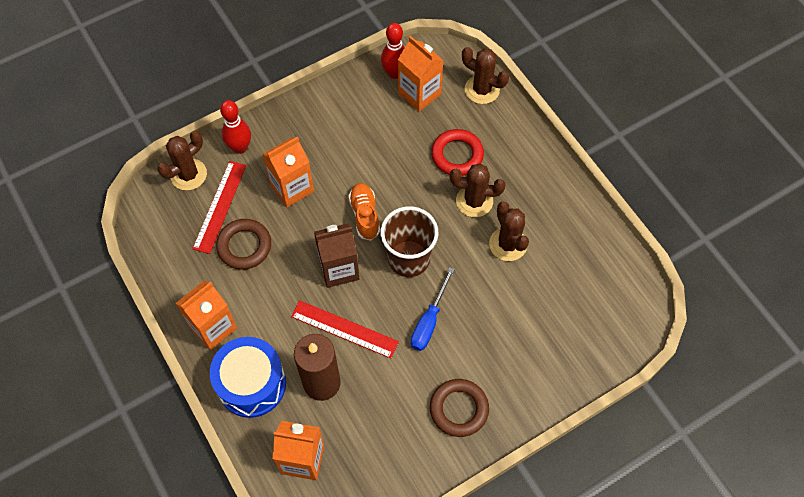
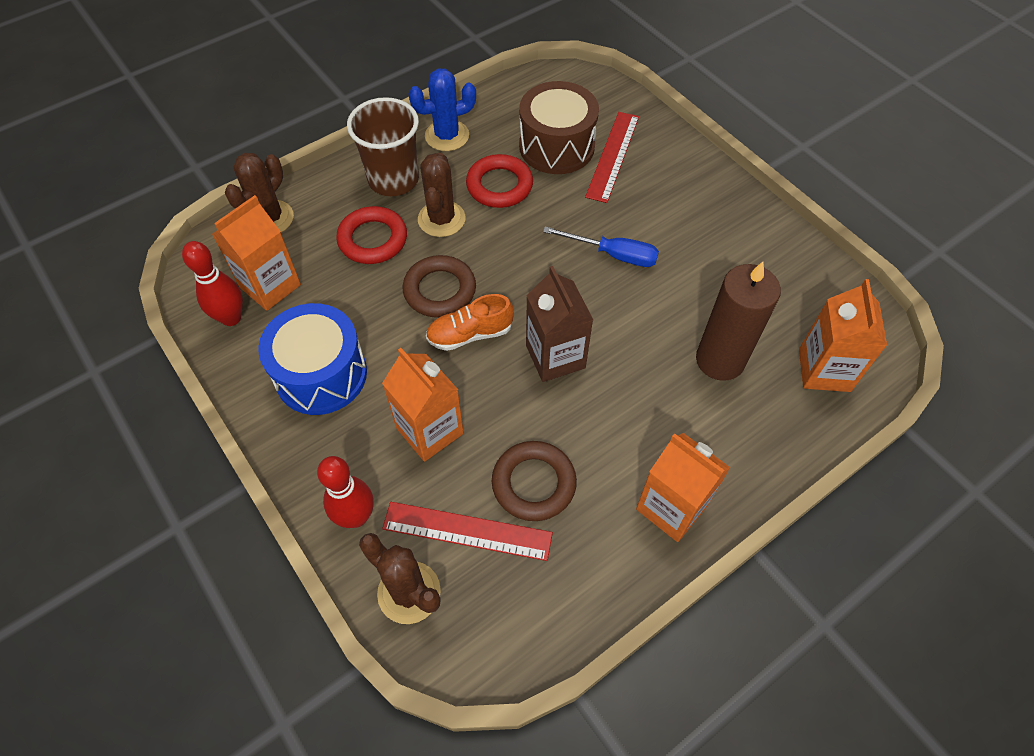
camera: 95 degrees left, 5 degrees down
(251, 384) = (743, 443): blue drum -> blue drum (321, 374)
(344, 329) = (641, 342): red ruler -> red ruler (613, 156)
(409, 258) = (530, 281): brown cup -> brown cup (393, 179)
(459, 409) = (716, 221): brown ring -> brown ring (440, 290)
(508, 244) = (499, 185): brown cactus -> red ring
(552, 292) = (556, 146): none -> brown drum
(566, 208) = (447, 136): none -> blue cactus

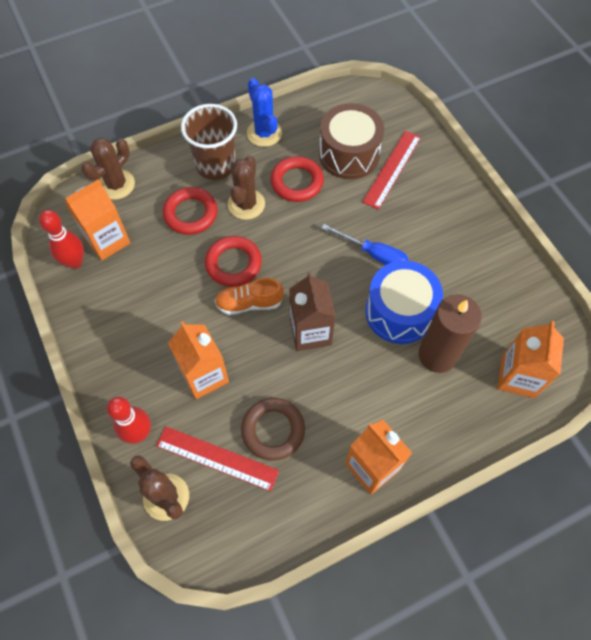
camera: 10 degrees right, 5 degrees up
(321, 374) = (133, 318): blue drum -> blue drum (399, 312)
(440, 290) = (233, 264): brown ring -> red ring
(447, 136) = (264, 133): blue cactus -> blue cactus turned 75 degrees clockwise

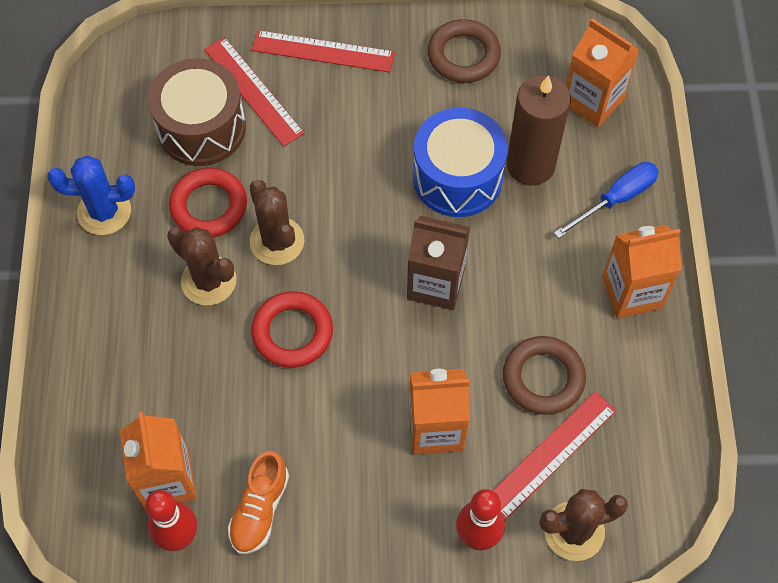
camera: 65 degrees left, 0 degrees up
(116, 184) = (76, 436): brown cactus -> brown cactus (277, 241)
(191, 214) = (184, 355): red ring -> none
(215, 165) = (121, 293): brown cup -> none
(249, 303) = (361, 336): orange shoe -> orange shoe (260, 509)
(373, 254) = (365, 168): blue screwdriver -> blue screwdriver (616, 199)
(446, 193) = (323, 51): none -> red ruler
(499, 276) = (463, 55): none -> brown ring

